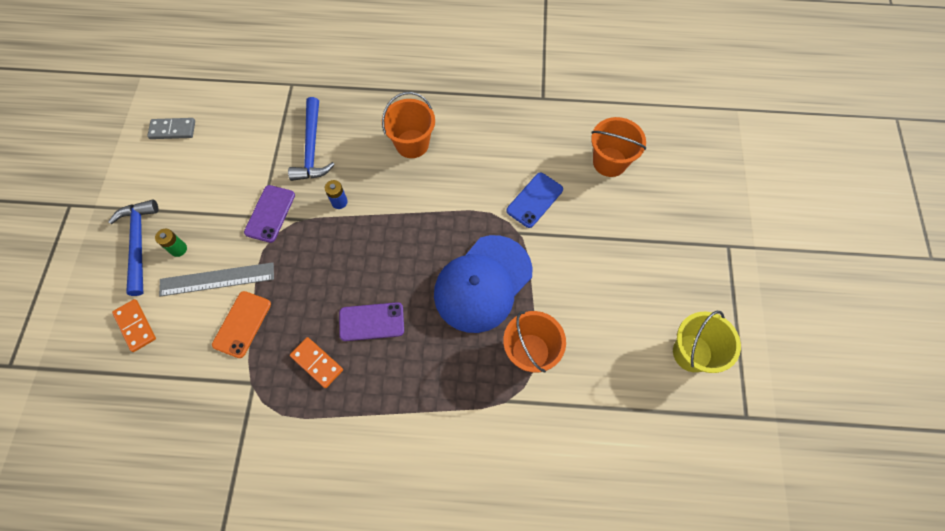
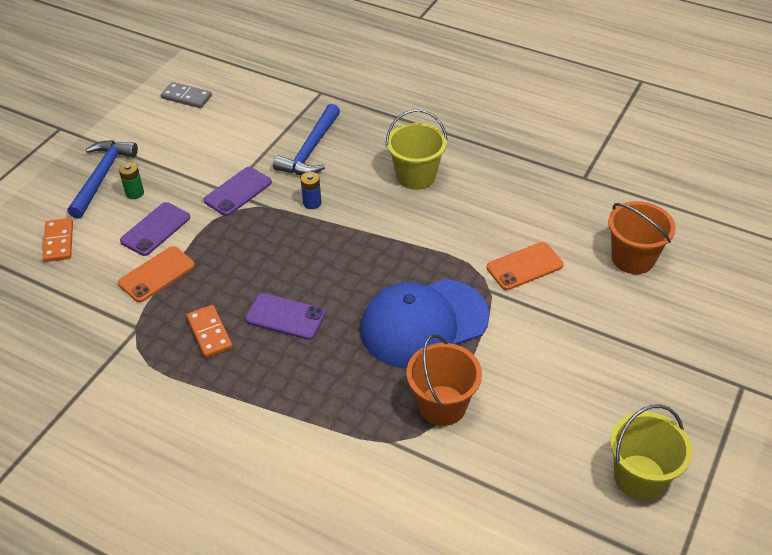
camera: 25 degrees right, 20 degrees down
(217, 279) = (155, 229): grey ruler -> purple phone
(412, 144) = (416, 176): orange bucket -> yellow bucket
(534, 200) = (524, 266): blue phone -> orange phone

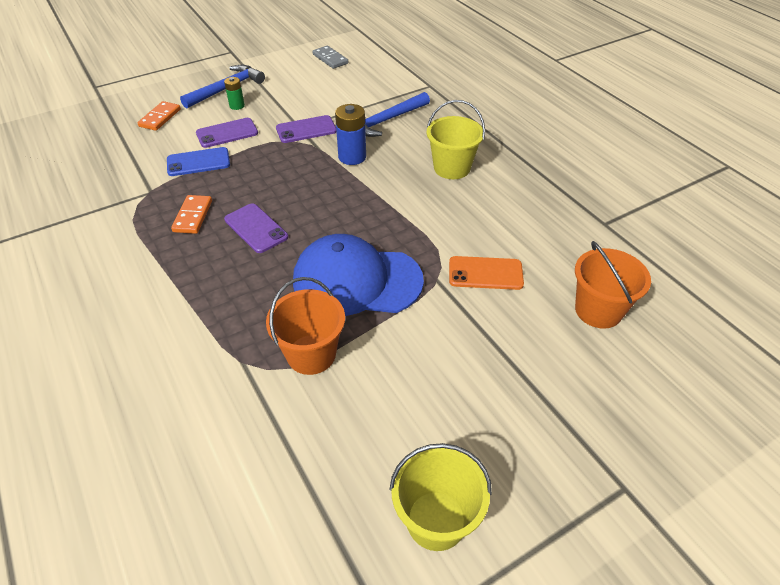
camera: 30 degrees right, 0 degrees up
(157, 274) = (198, 162): orange phone -> blue phone
(312, 203) = (352, 157): blue battery -> blue battery, size x1.69

